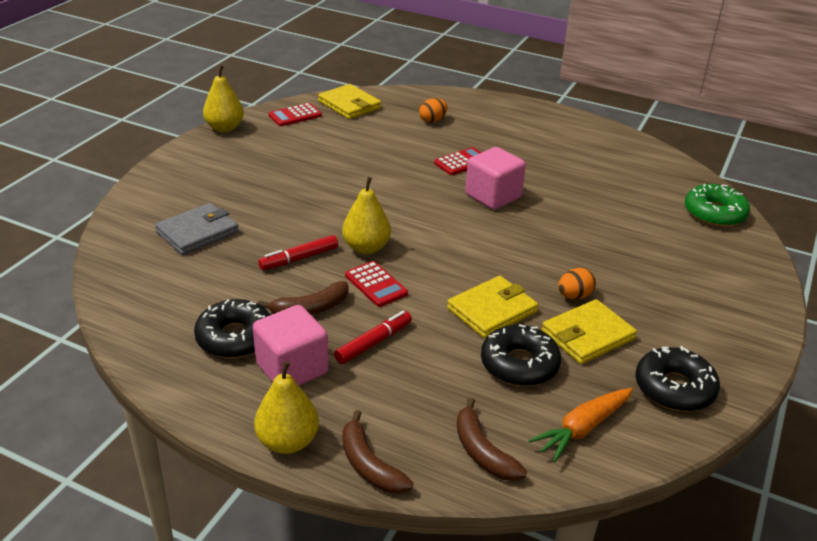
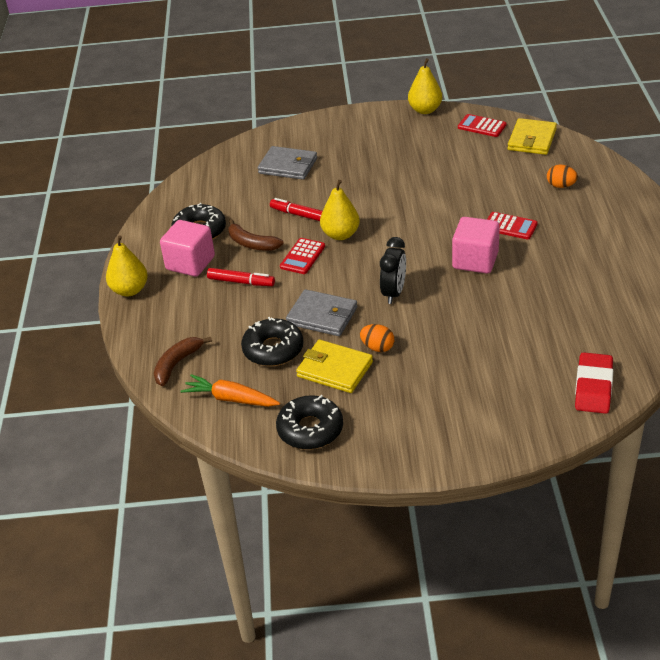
camera: 65 degrees right, 5 degrees up
(369, 465) = (134, 326): brown banana -> none
(492, 310) = (322, 316): yellow wallet -> grey wallet
(497, 254) = (394, 293): none -> black clock
(714, 213) = (593, 387): green donut -> red eraser

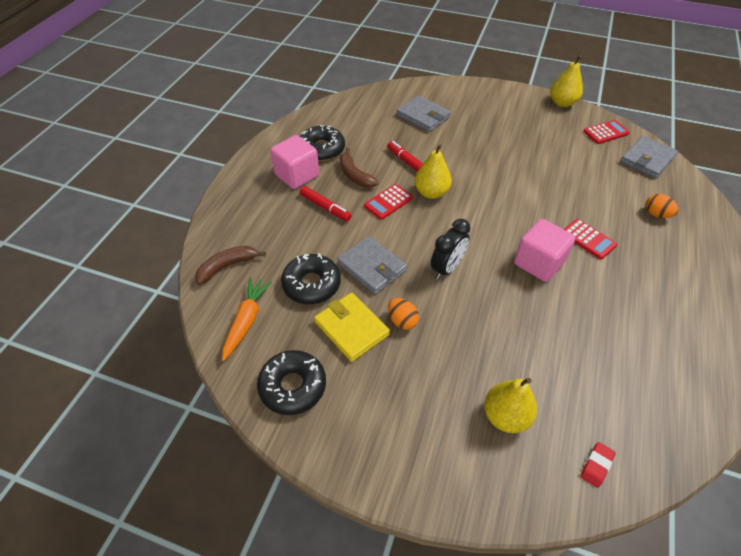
camera: 20 degrees right, 10 degrees up
(130, 290) = (237, 182): yellow pear -> yellow pear (506, 416)
(230, 399) = (246, 320): orange carrot -> orange carrot turned 60 degrees clockwise
(482, 126) = (606, 132): red calculator -> red calculator turned 105 degrees clockwise
(532, 139) = (647, 159): yellow wallet -> grey wallet
(593, 387) = (596, 466): red eraser -> red eraser, size x0.52

